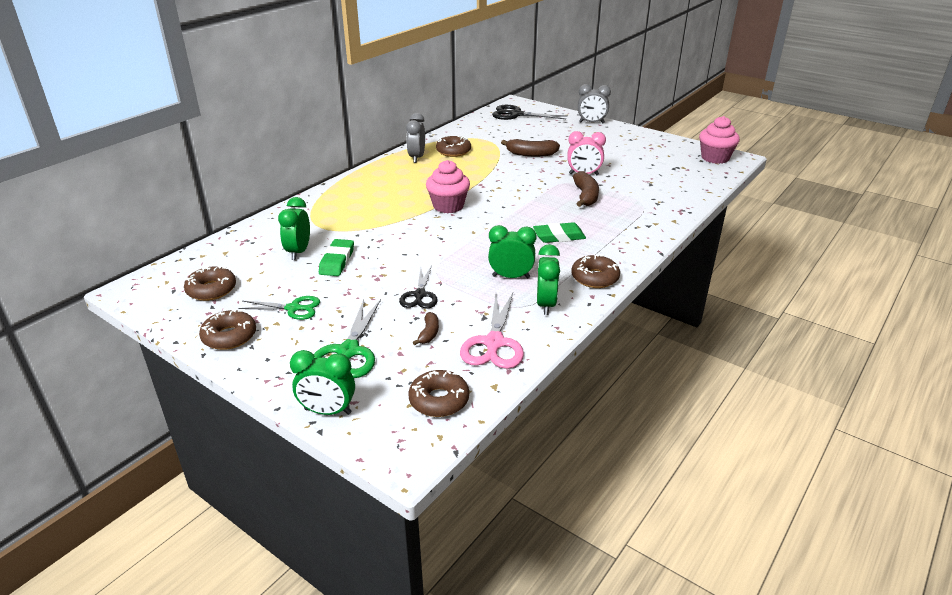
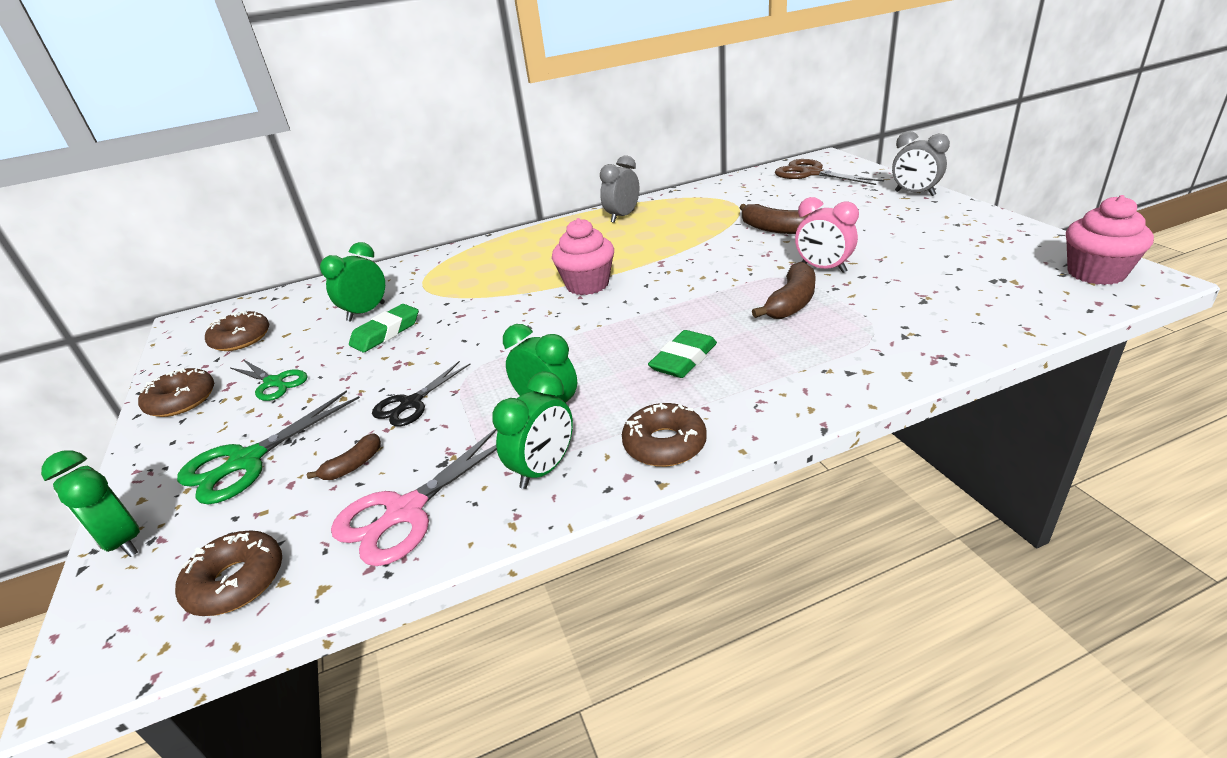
camera: 35 degrees right, 0 degrees up
(453, 151) = (675, 213): brown donut -> none
(516, 114) = (811, 173): black scissors -> brown scissors
(559, 236) = (683, 359): green eraser -> green eraser turned 75 degrees counterclockwise

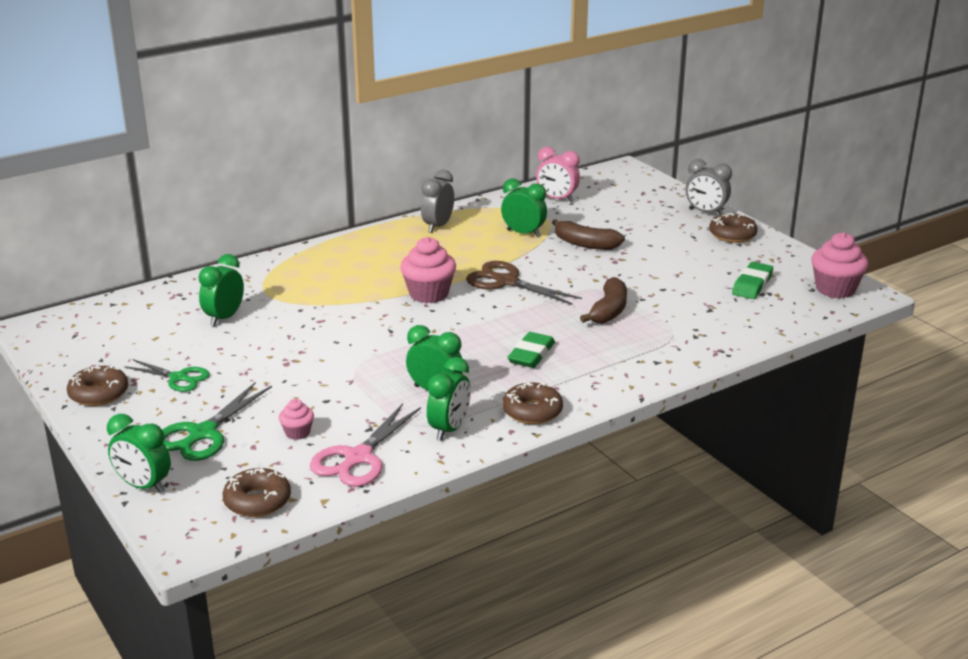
camera: 15 degrees left, 5 degrees down
(241, 339) = (111, 342): brown donut -> brown donut (732, 235)
(353, 465) = (297, 433): brown banana -> pink cupcake
(386, 333) = (257, 336): green eraser -> green eraser (752, 285)
(411, 403) = (318, 390): black scissors -> none
(708, 220) = (523, 233): none -> green clock
(811, 173) = (612, 186): brown scissors -> brown scissors (506, 282)
(823, 268) = (631, 282): pink clock -> pink clock (557, 199)

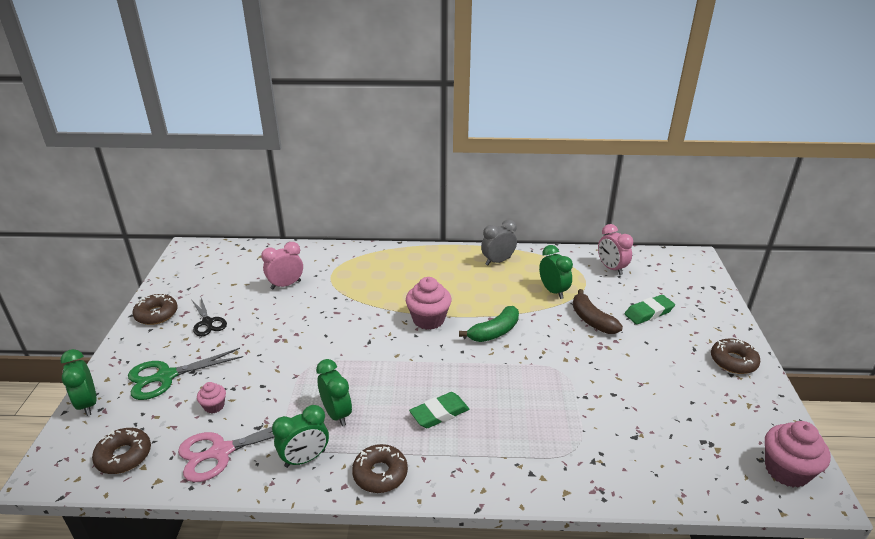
camera: 35 degrees right, 5 degrees up
(178, 378) = (207, 322): green scissors -> black scissors
(224, 318) = (286, 285): green clock -> pink clock
(506, 282) = (494, 332): brown scissors -> green banana
(609, 311) = (544, 397): brown banana -> none
(706, 212) = (729, 327): grey clock -> none
(752, 285) = (702, 426): green eraser -> green eraser (648, 312)

